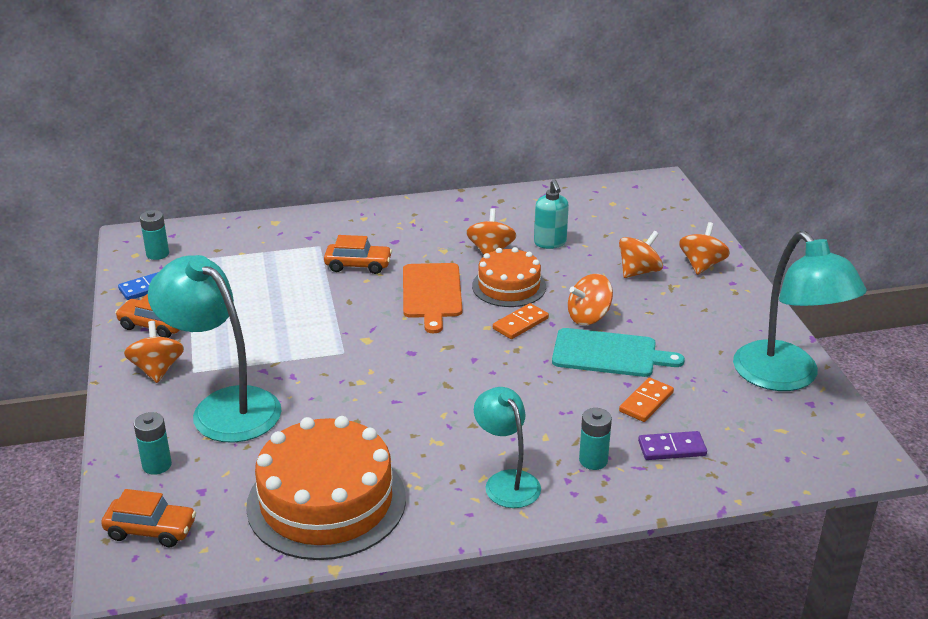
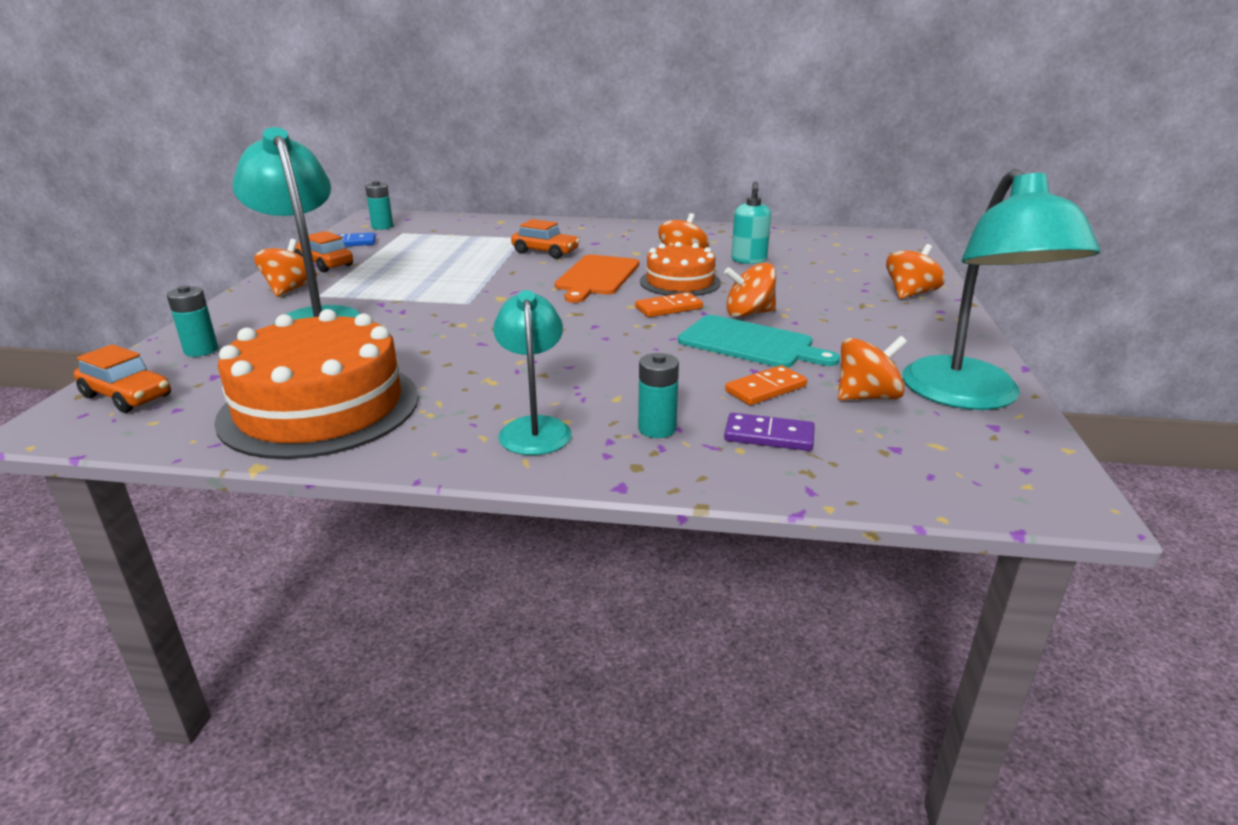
camera: 20 degrees right, 5 degrees down
(639, 271) = (832, 289): orange spinning top -> orange spinning top (867, 396)

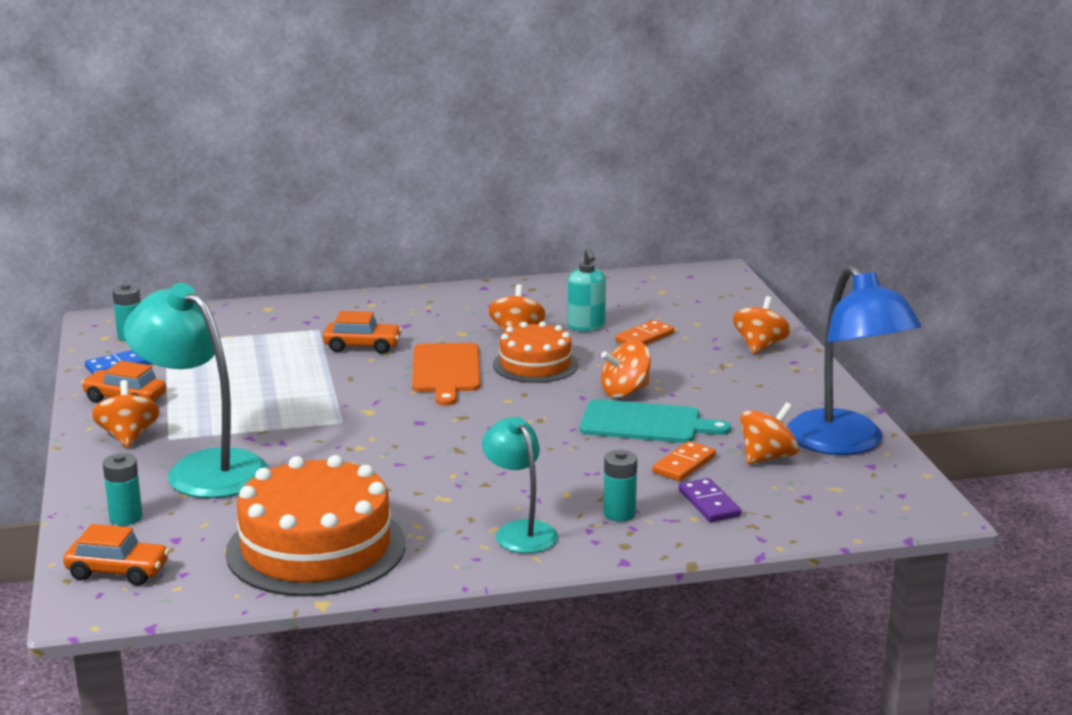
camera: 20 degrees left, 5 degrees down
(668, 308) = (546, 397): orange domino -> orange domino (645, 337)
(769, 436) = (709, 503): purple domino -> purple domino turned 75 degrees clockwise
(970, 396) = (845, 443): turquoise lamp -> blue lamp

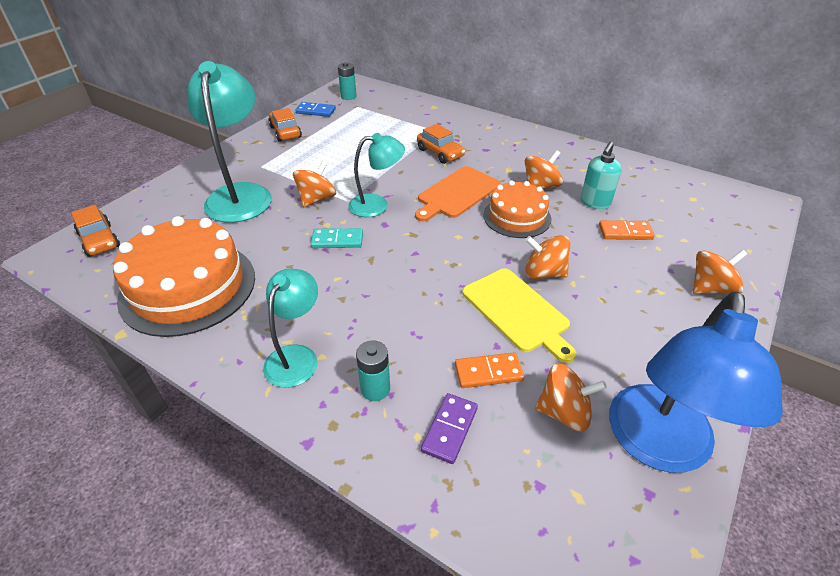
camera: 45 degrees right, 20 degrees up
(126, 517) = (162, 206): turquoise battery -> none
(128, 437) = (248, 156): orange spinning top -> orange spinning top (317, 199)
(381, 412) = (377, 205): none -> turquoise lamp
(396, 452) = (337, 240): none -> turquoise domino
(645, 423) = (517, 311): turquoise cutting board -> yellow cutting board

